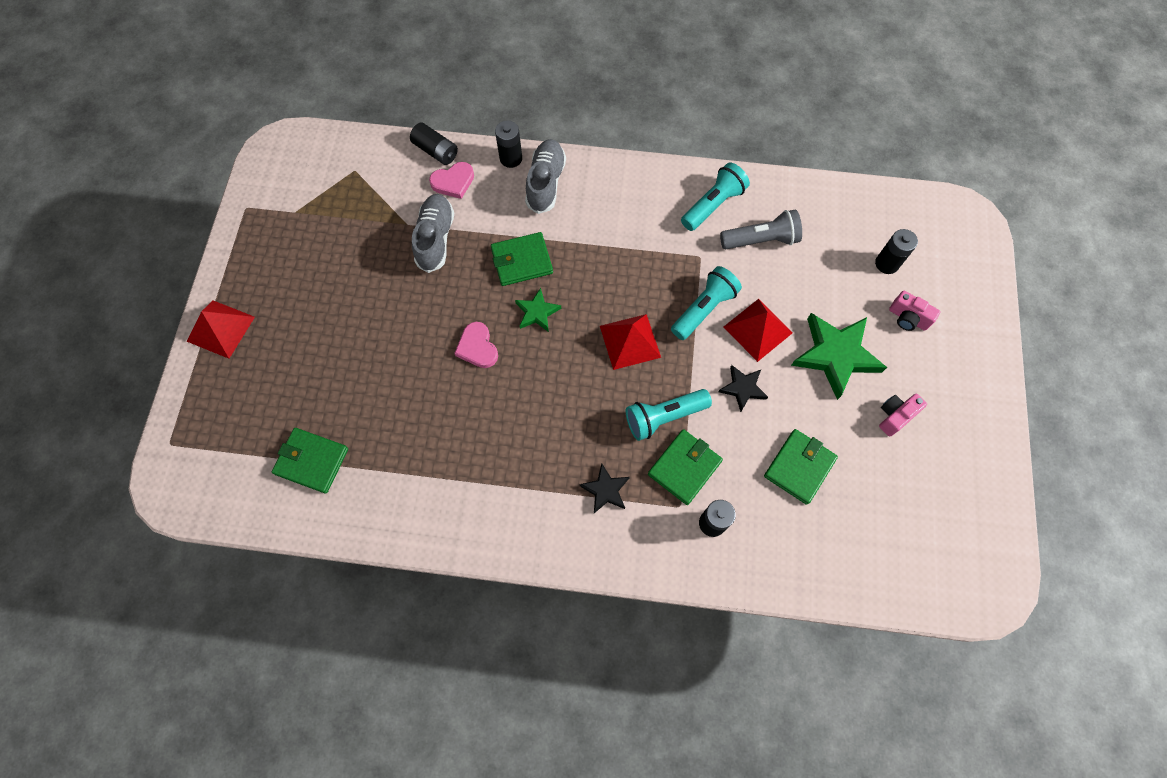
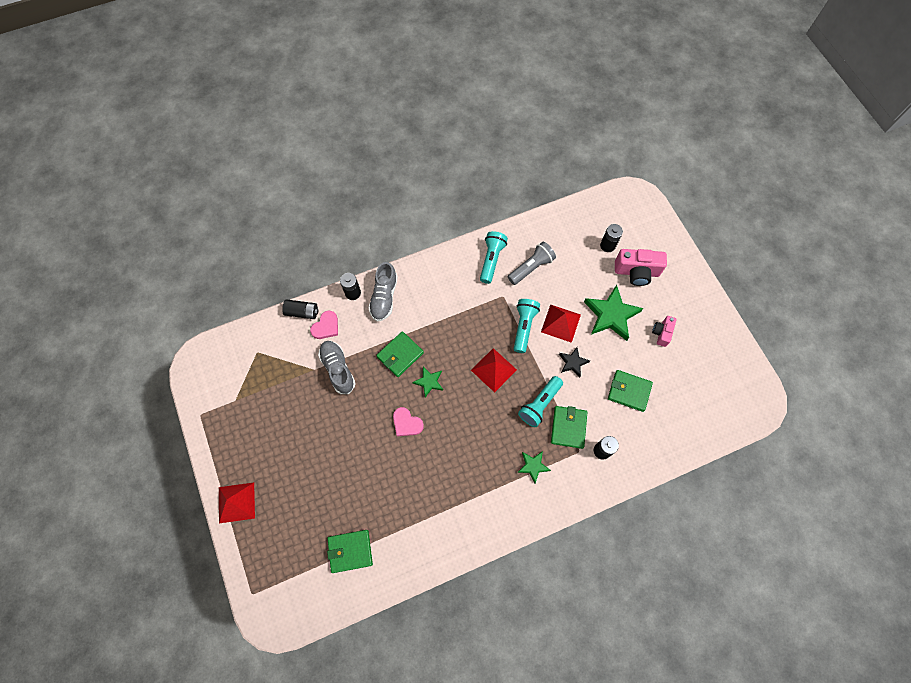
camera: 30 degrees left, 0 degrees up
(546, 183) = (384, 297): grey shoe -> grey shoe turned 150 degrees counterclockwise
(605, 490) = (533, 466): black star -> green star
(799, 467) = (629, 391): green wallet -> green wallet turned 75 degrees counterclockwise
(907, 318) = (636, 272): pink camera -> pink camera, size x1.71

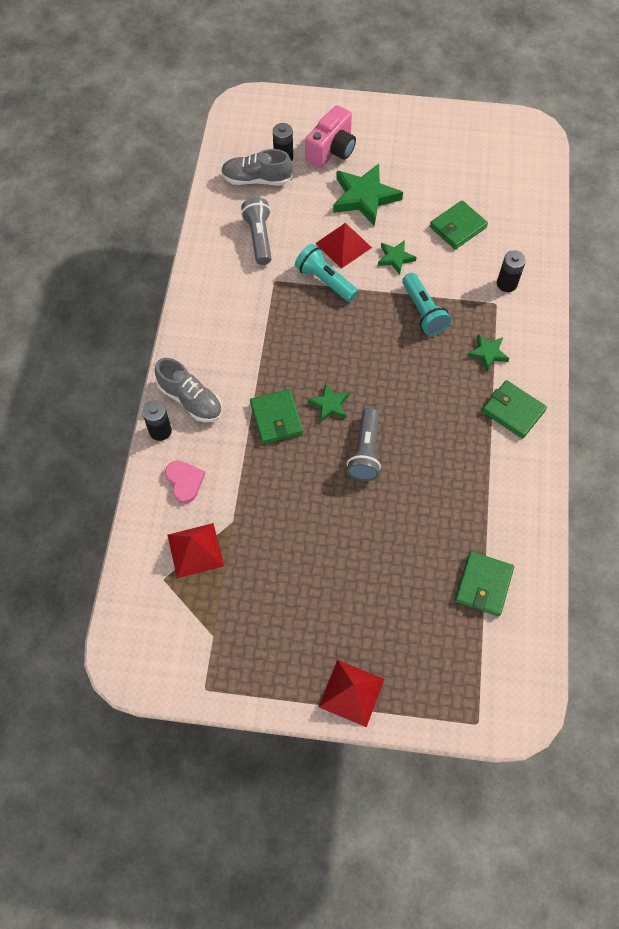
camera: 60 degrees left, 5 degrees down
(302, 312) = (145, 500): black battery -> none
(338, 369) = (250, 494): grey shoe -> grey shoe (256, 179)
(406, 423) = (365, 452): pink heart -> grey flashlight
(491, 260) = (222, 269): turquoise flashlight -> none
(493, 370) = (356, 334): red pyramid -> red pyramid (195, 550)
(568, 427) = (464, 299): green wallet -> green wallet (513, 411)
(573, 362) = (395, 258): black star -> green star
(661, 333) = (413, 167): pink camera -> none

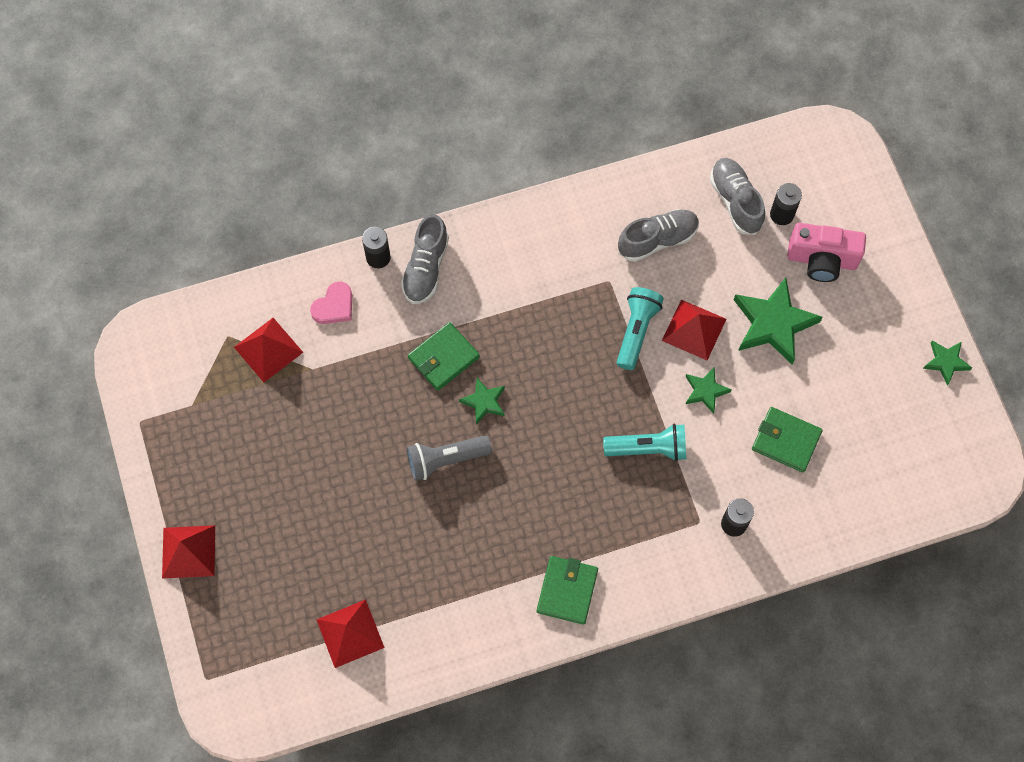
camera: 65 degrees right, 5 degrees up
(259, 237) = (657, 240): grey flashlight -> grey shoe
(423, 312) = (648, 448): turquoise flashlight -> turquoise flashlight turned 135 degrees counterclockwise
(483, 585) = (350, 633): green wallet -> red pyramid
(488, 353) = (628, 537): green star -> green star (946, 362)

